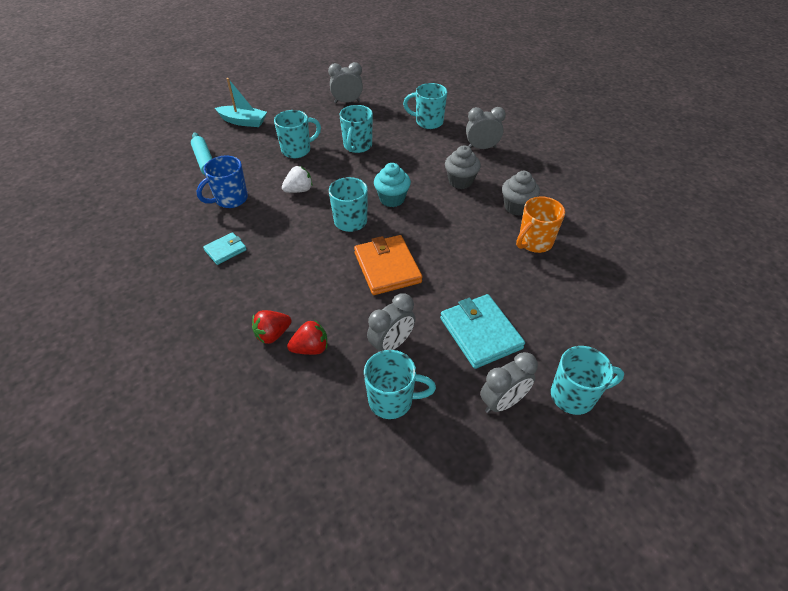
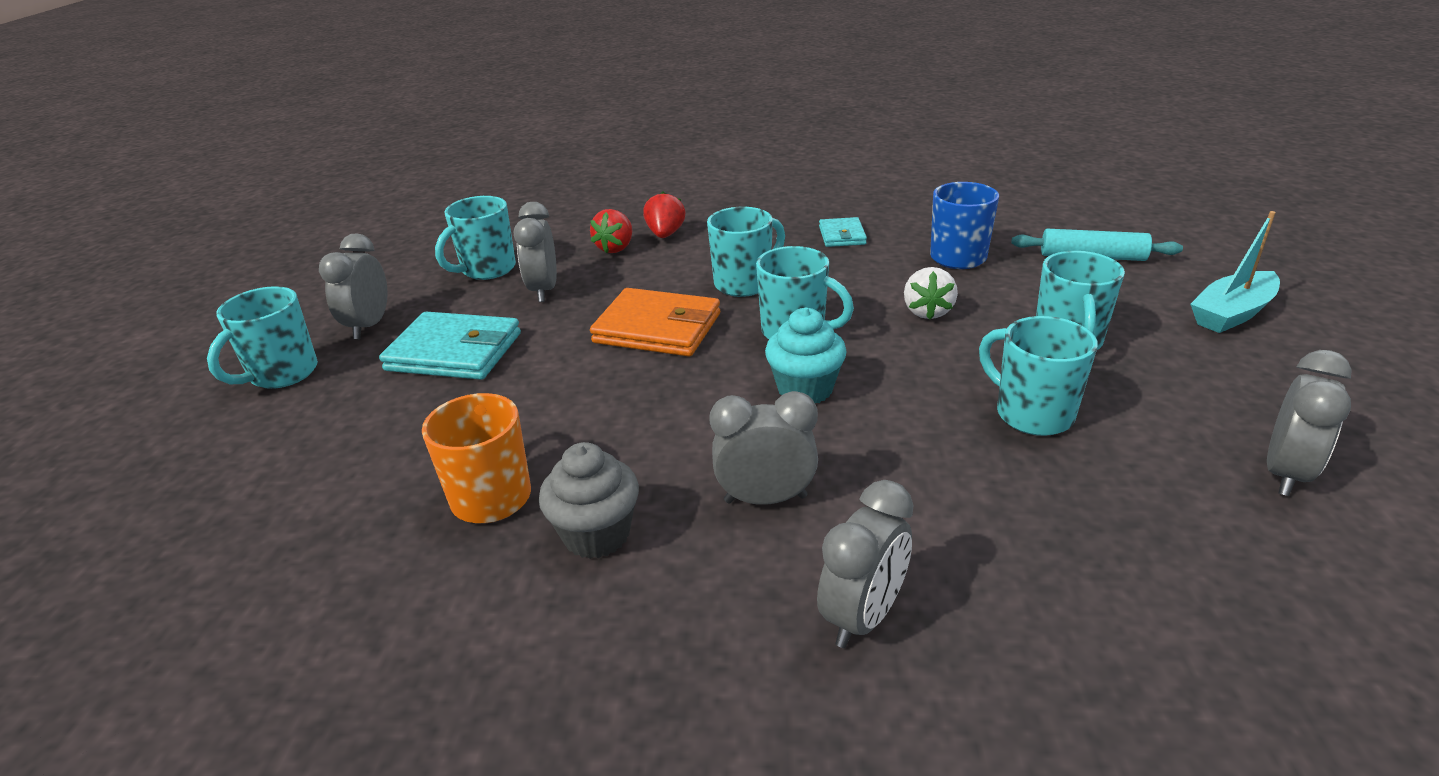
camera: 130 degrees right, 15 degrees down
(428, 122) = (1081, 579): turquoise mug -> turquoise mug (744, 284)
(460, 181) = (765, 499): grey cupcake -> grey clock

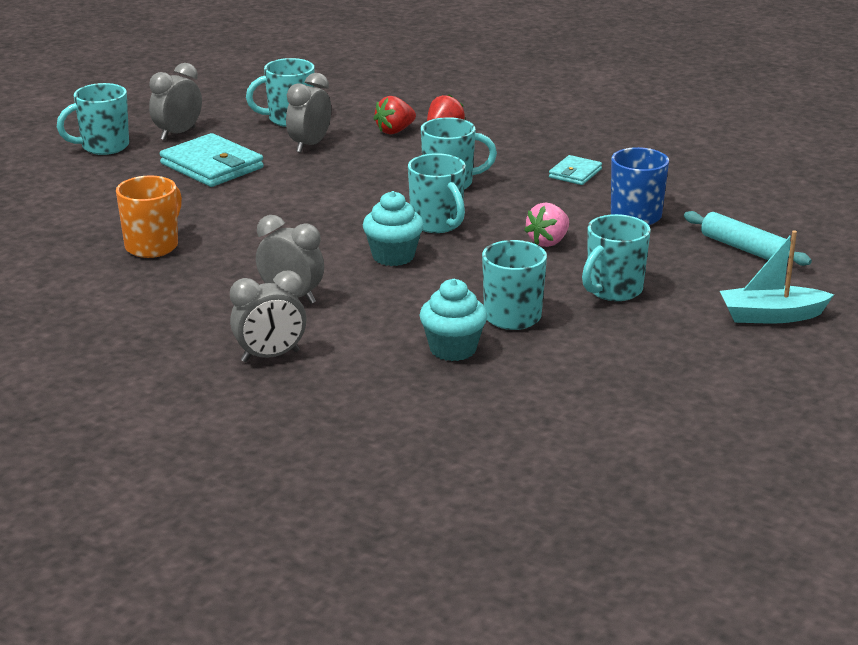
camera: 30 degrees right, 5 degrees down
(596, 535) = (185, 280): grey cupcake -> none
(657, 328) = (352, 192): orange wallet -> none
(927, 312) = (548, 242): white strawberry -> pink strawberry
(1047, 490) = (453, 349): none -> turquoise cupcake
(1285, 473) = (611, 394): grey clock -> none

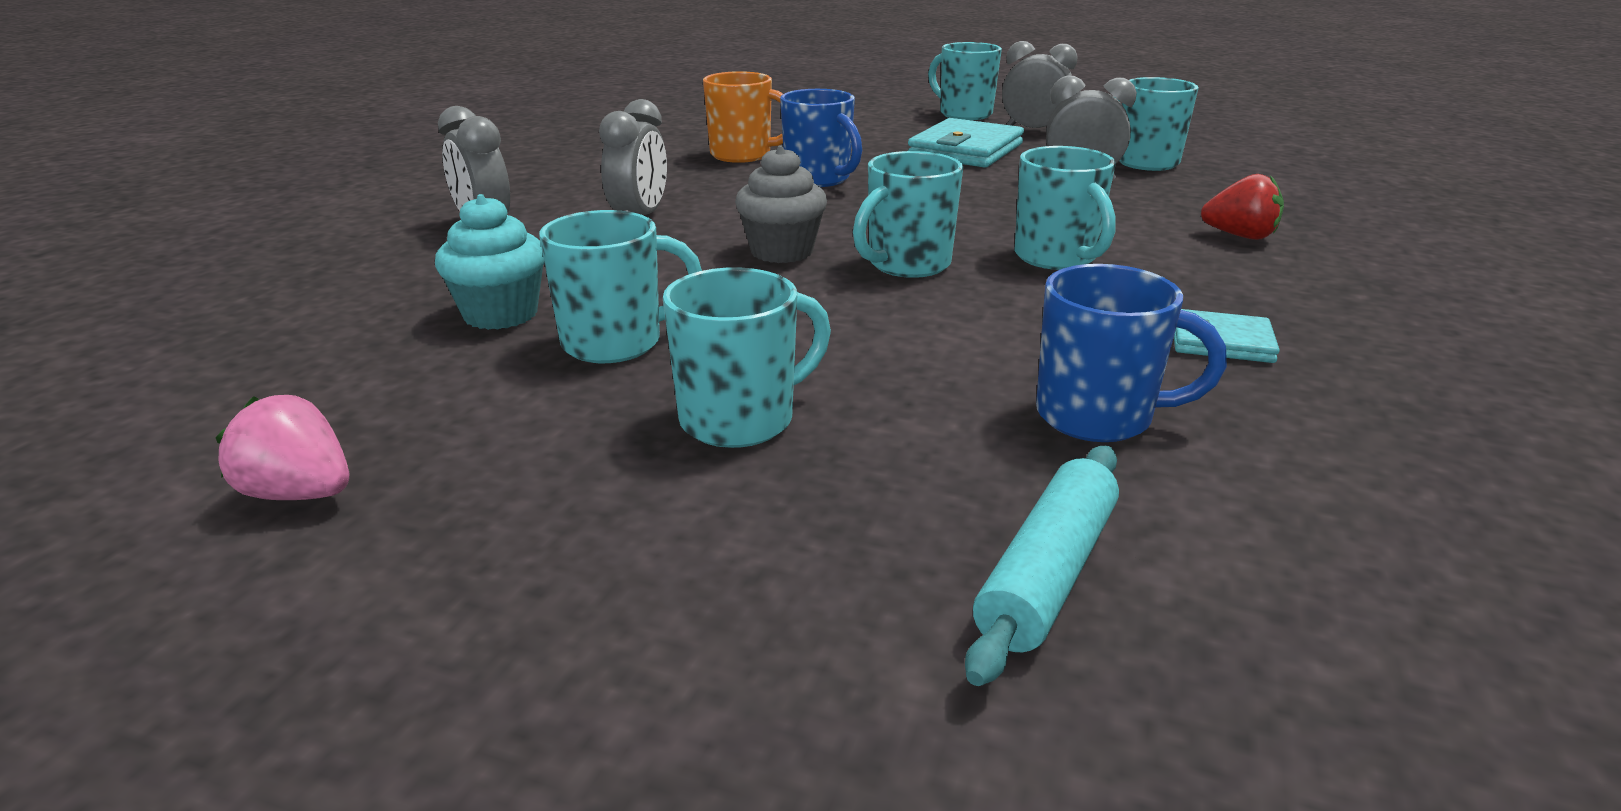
camera: 75 degrees right, 0 degrees up
(245, 226) = (819, 179): none -> blue mug
(393, 256) = (782, 252): turquoise cupcake -> grey cupcake
(395, 131) = (1195, 210): red strawberry -> none
(548, 242) = (906, 345): pink strawberry -> pink strawberry (299, 494)
(613, 290) = (741, 420): turquoise mug -> turquoise mug turned 120 degrees clockwise
(771, 316) = (679, 644): turquoise boat -> none

